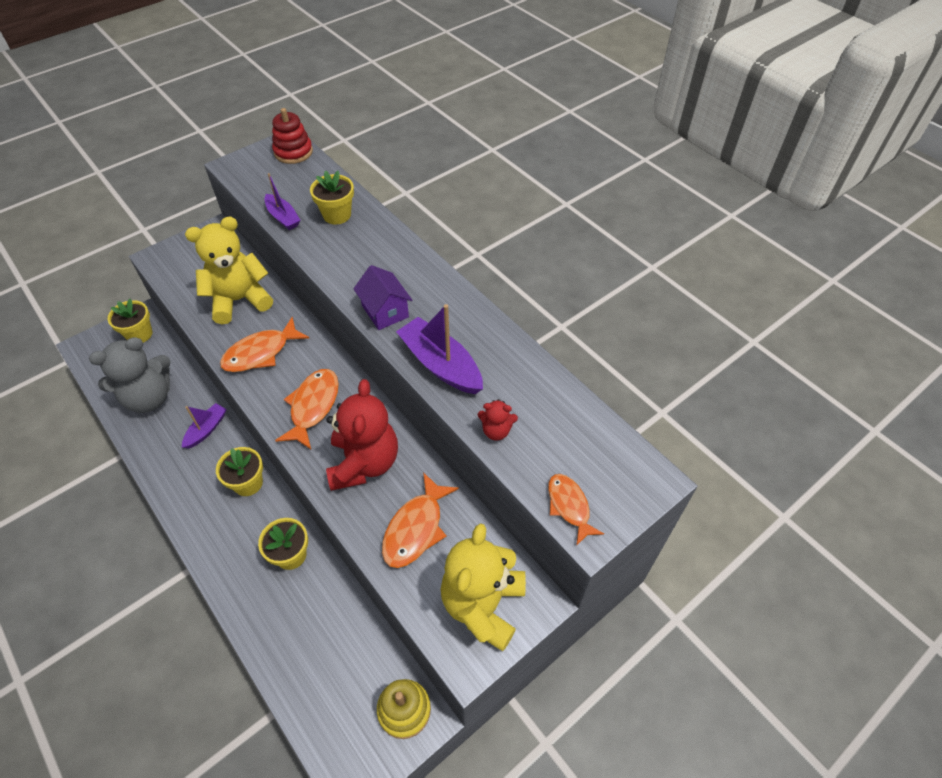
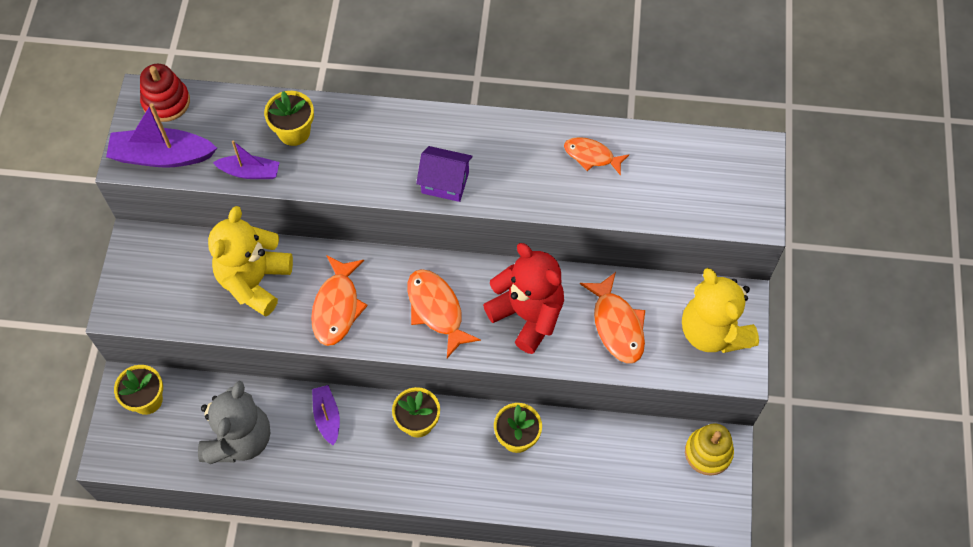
camera: 45 degrees left, 10 degrees up
(440, 364) = (537, 189): purple boat -> purple boat (162, 156)
(496, 430) = (630, 204): red teddy bear -> none
(569, 506) = (729, 213): orange fish -> orange fish (591, 156)

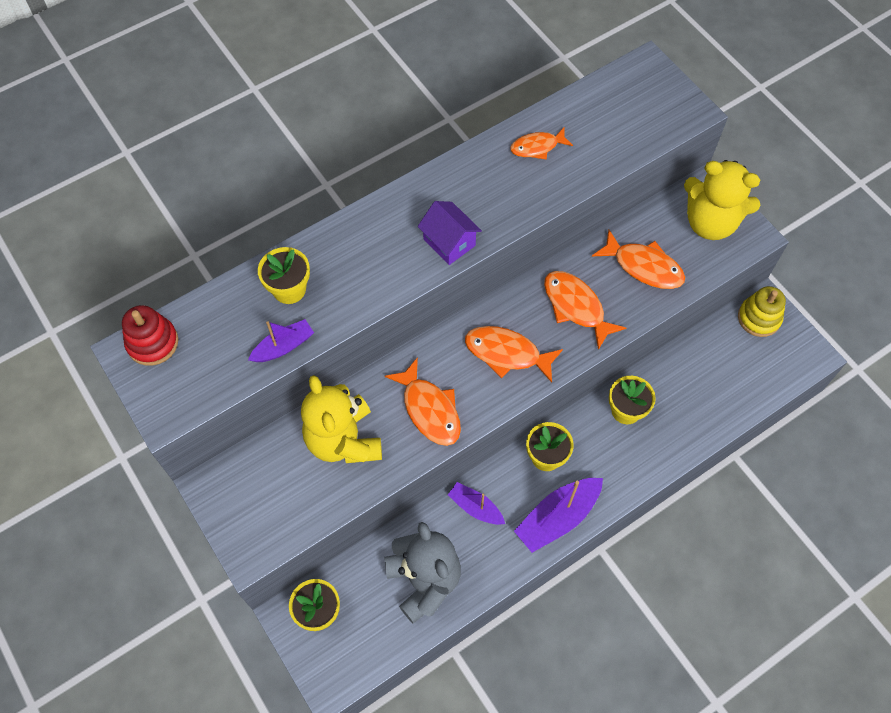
camera: 40 degrees left, 0 degrees up
(162, 156) = (193, 389): purple boat -> purple boat (557, 518)
(445, 182) = (449, 242): purple house -> purple house turned 75 degrees clockwise
(527, 315) = (576, 307): red teddy bear -> orange fish

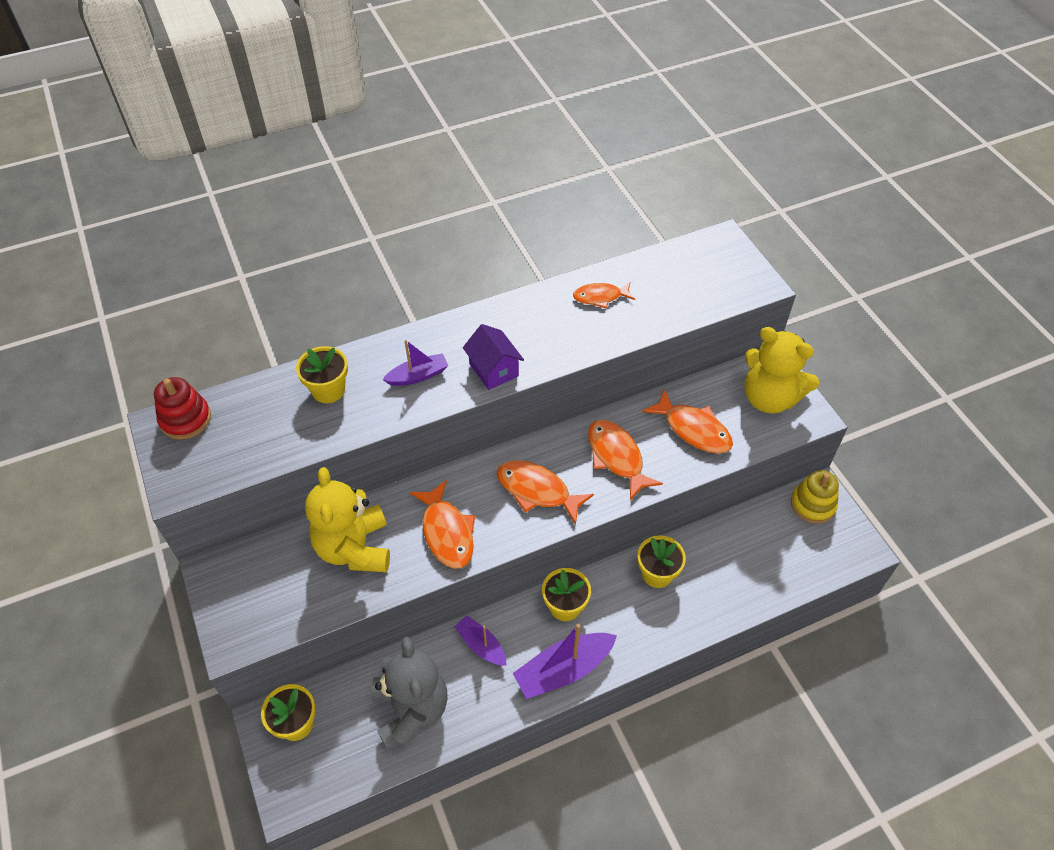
camera: 10 degrees right, 10 degrees down
(283, 346) = (308, 441): purple boat -> purple boat (418, 375)

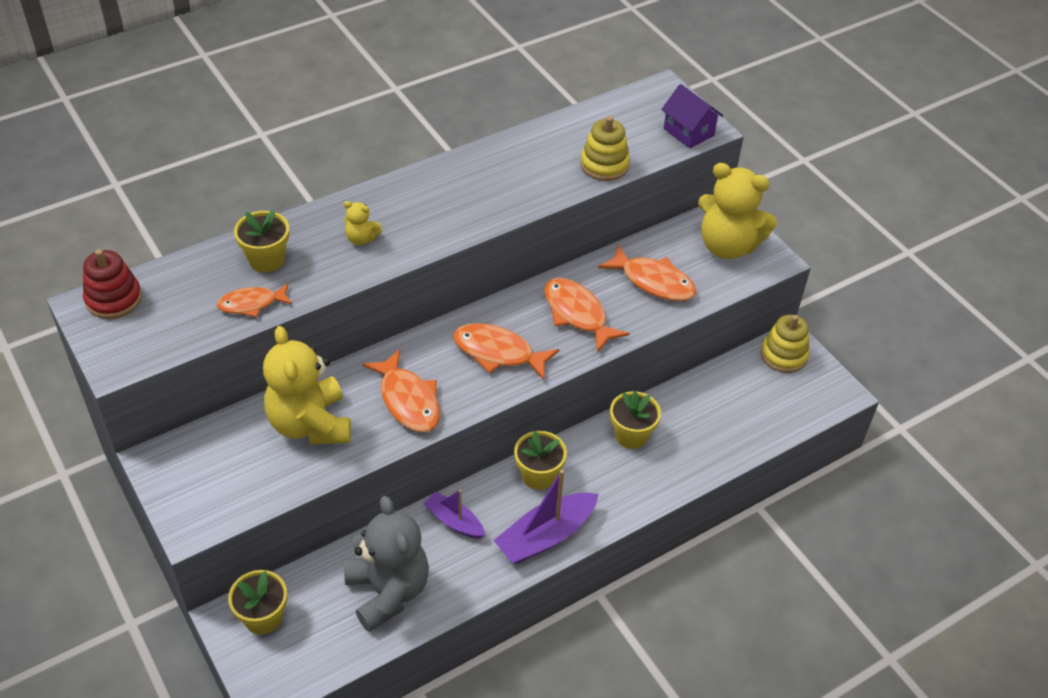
camera: 10 degrees left, 5 degrees down
(418, 375) = (361, 239): purple boat -> yellow teddy bear
(493, 370) = (441, 227): purple house -> purple house (688, 132)
(600, 297) = (543, 151): orange fish -> orange fish (251, 304)
(657, 316) = (604, 165): none -> yellow stacking toy

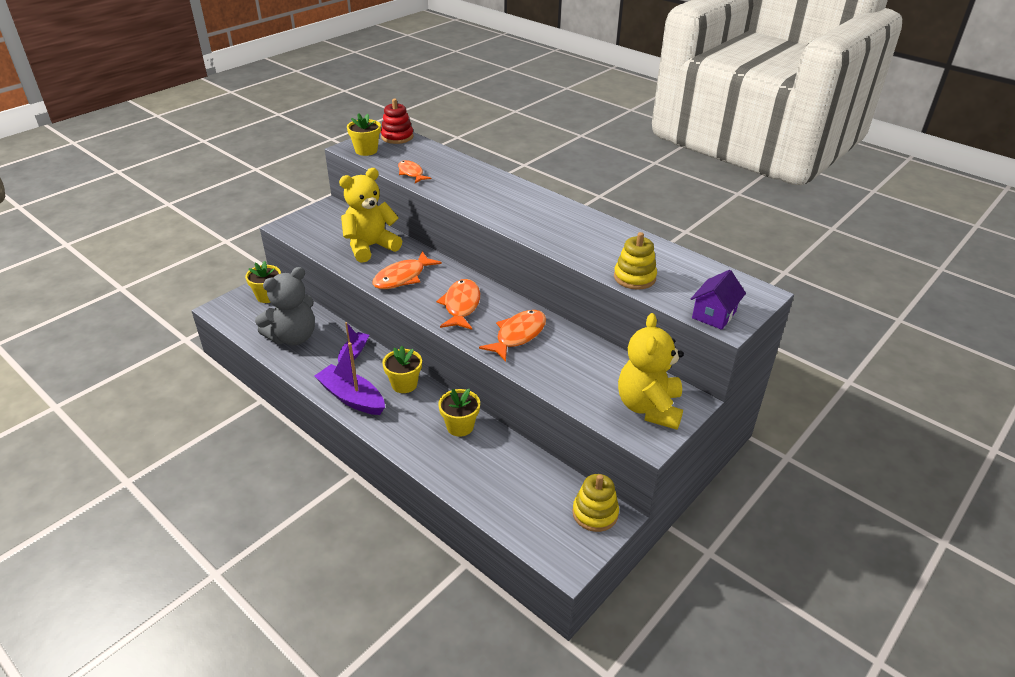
camera: 75 degrees right, 10 degrees down
(266, 259) = (451, 170): yellow flower pot -> yellow flower pot (366, 150)
(361, 239) = (487, 195): yellow teddy bear -> none
(653, 281) = (577, 369): orange fish -> none

